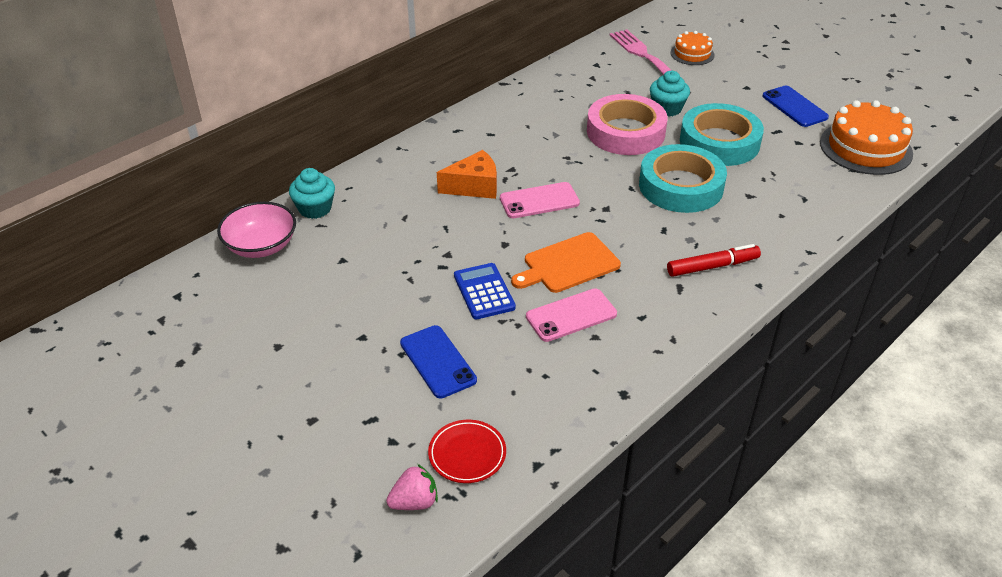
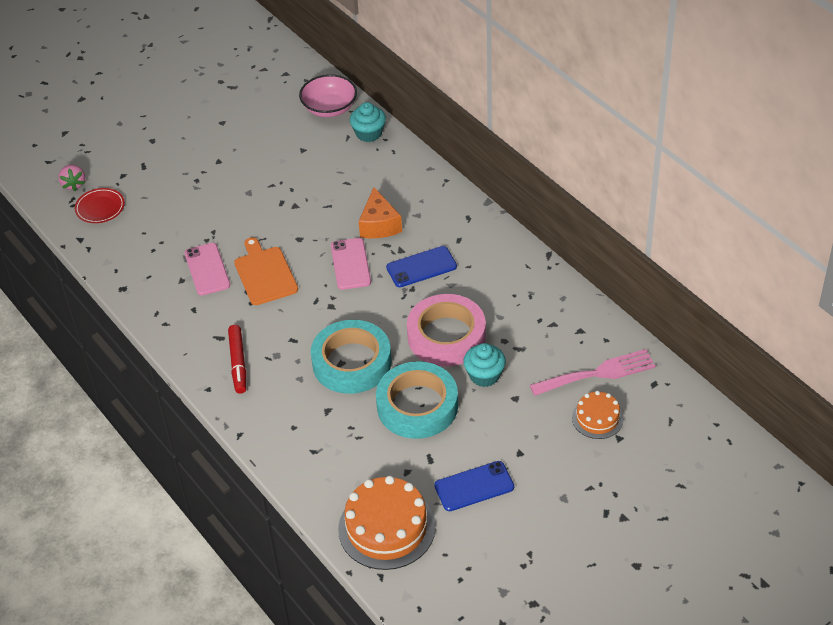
camera: 100 degrees right, 5 degrees up
(437, 361) = (183, 197): blue phone -> blue phone (421, 267)
(484, 292) = (246, 224): blue calculator -> none

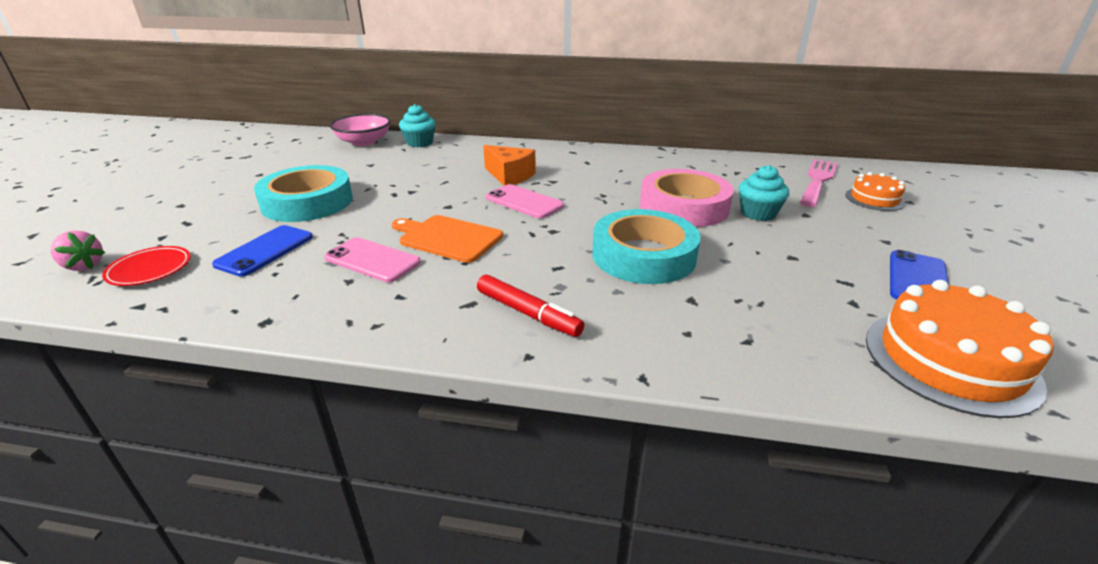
camera: 45 degrees left, 15 degrees down
(417, 406) = (756, 254): turquoise tape -> turquoise tape (307, 202)
(421, 267) = (587, 182): blue phone -> blue phone (265, 250)

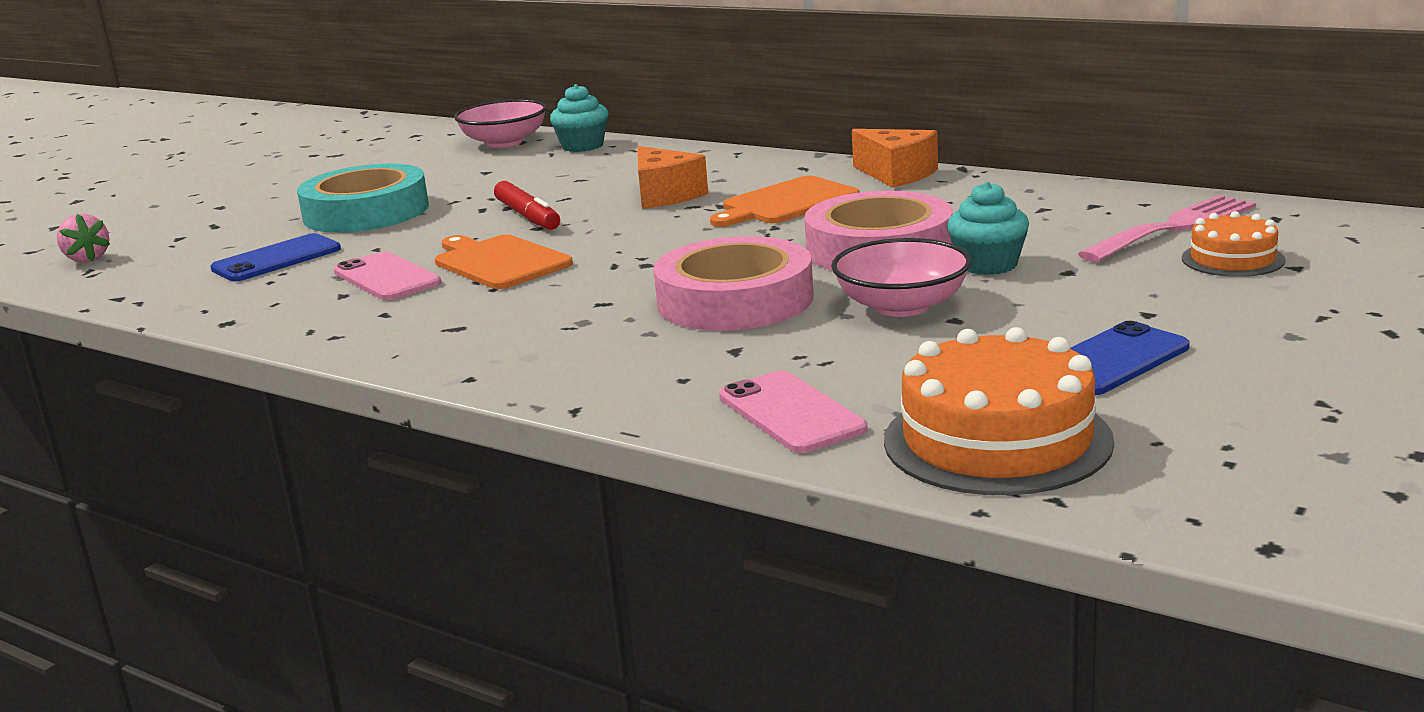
camera: 25 degrees right, 10 degrees down
(150, 270) = (147, 267): red plate -> none
(524, 202) = (647, 228): pink phone -> pink phone (791, 413)
(528, 313) = (512, 342): red marker -> red marker (528, 216)
(590, 177) = (786, 203): none -> orange cutting board
(631, 154) = (897, 174): none -> orange cheese
(643, 255) = (735, 300): turquoise tape -> pink tape
(750, 250) = (902, 306): none -> pink bowl

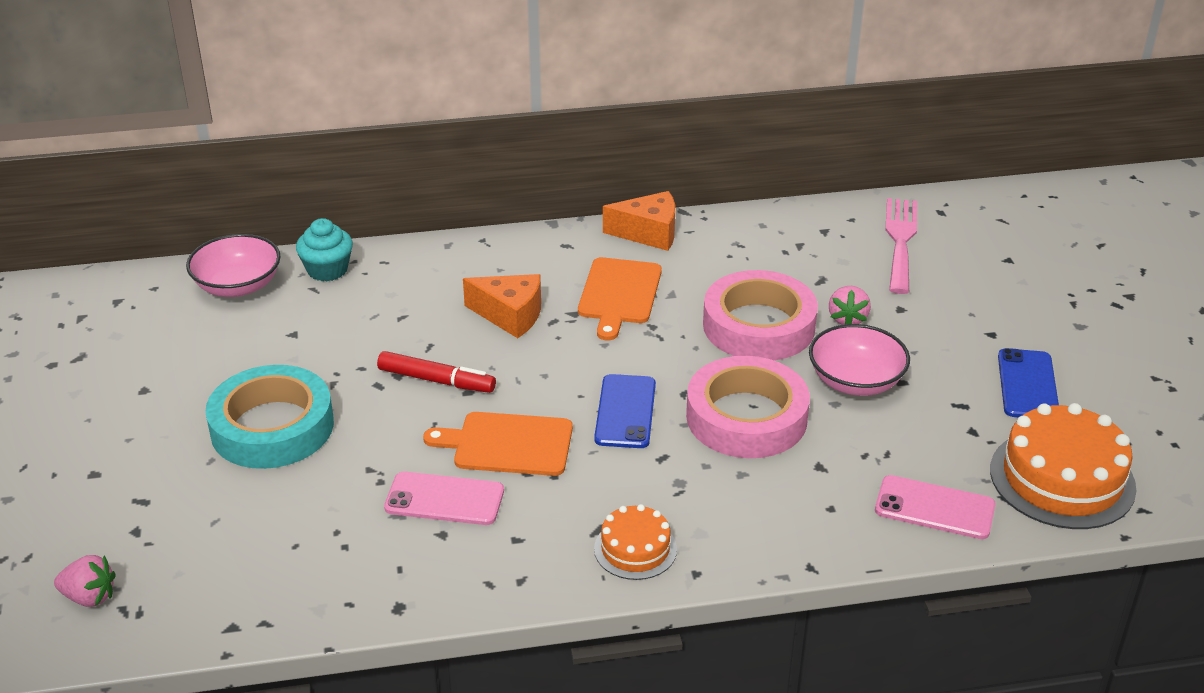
camera: 45 degrees left, 15 degrees up
(276, 259) = (298, 518): blue phone -> blue phone (625, 412)
(988, 265) = (847, 319): turquoise cupcake -> pink strawberry
(1232, 259) = (969, 263): orange cake -> orange cake (635, 549)

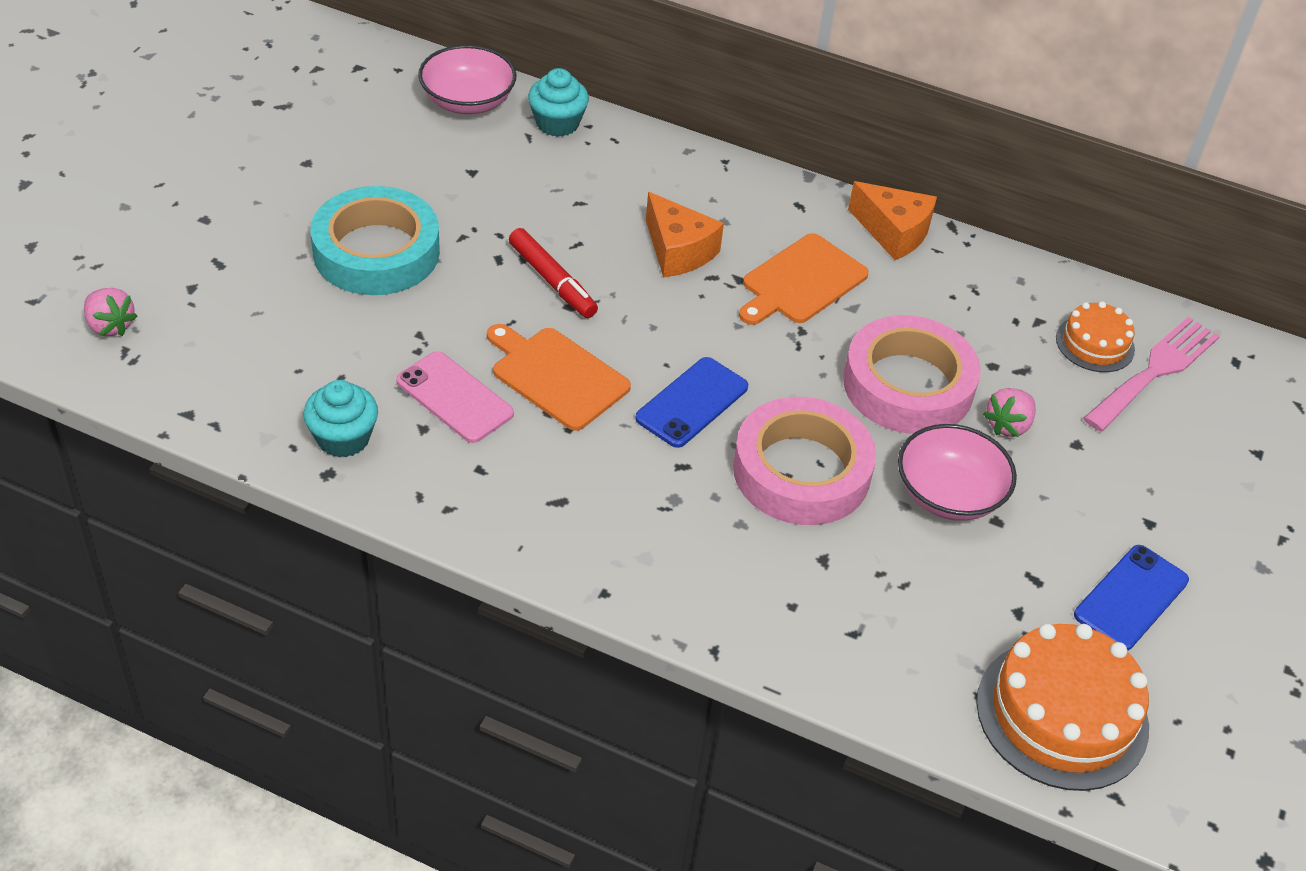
camera: 30 degrees right, 10 degrees up
(385, 575) = (343, 438): none -> turquoise cupcake
(635, 549) = (573, 538): orange cake -> orange cake (1095, 343)
(934, 508) = (895, 665): pink phone -> none

